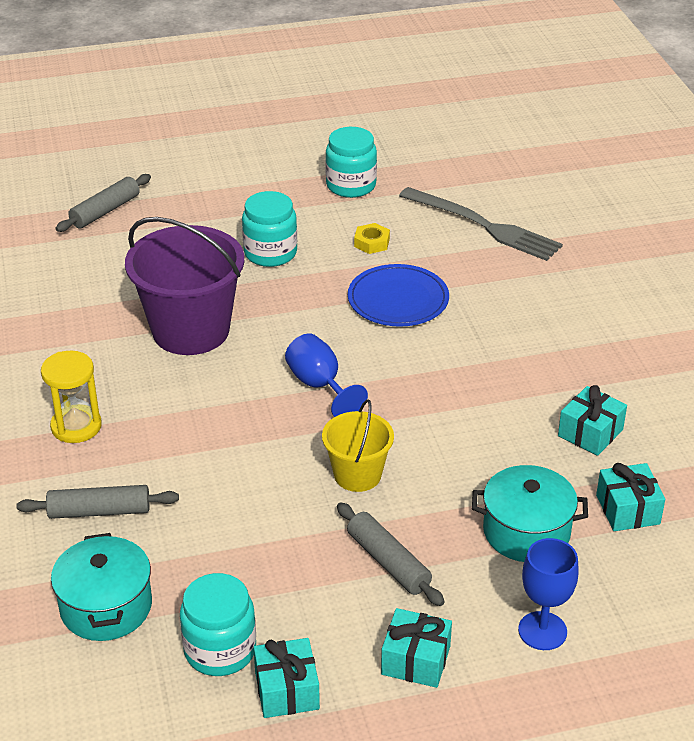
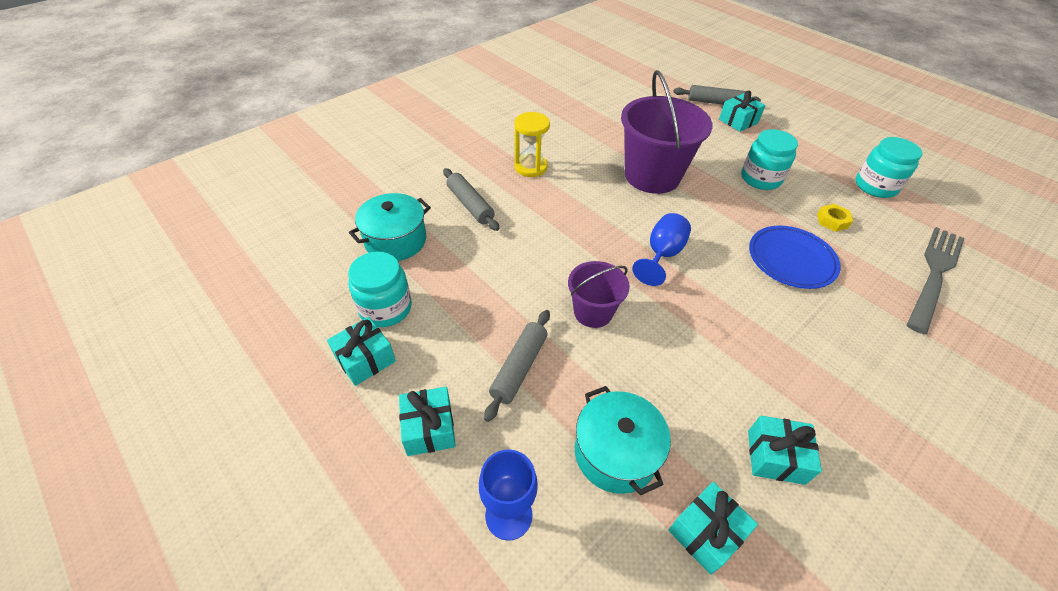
camera: 60 degrees right, 10 degrees up
(160, 213) = (738, 121): none -> turquoise gift
(357, 475) = (593, 312): yellow bucket -> purple bucket
(483, 226) = (934, 274): grey fork -> grey fork turned 150 degrees counterclockwise

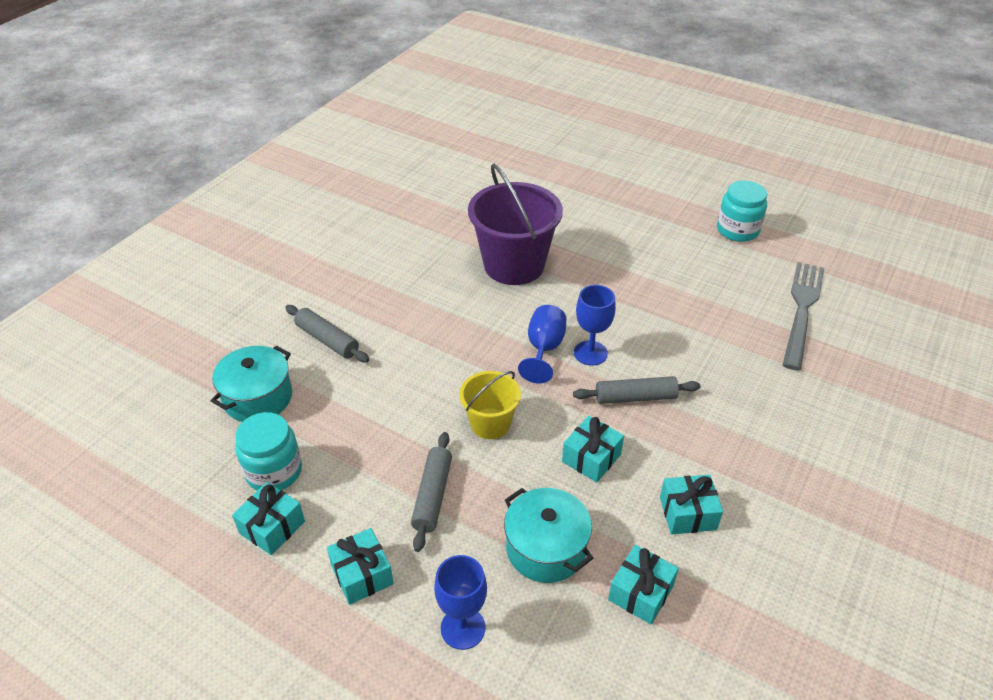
camera: 15 degrees left, 5 degrees down
(530, 167) = (380, 283): yellow hourglass -> none
(593, 312) = (490, 423): purple bucket -> yellow bucket
(706, 268) = (590, 353): none -> blue goblet
(714, 102) = (560, 166): grey rolling pin -> grey rolling pin (635, 397)
(738, 121) = (590, 184): turquoise gift -> turquoise gift (591, 458)
(760, 178) = (625, 245): turquoise jar -> none
(791, 259) = (670, 325): blue plate -> none
(832, 221) = (702, 276): yellow nut -> none

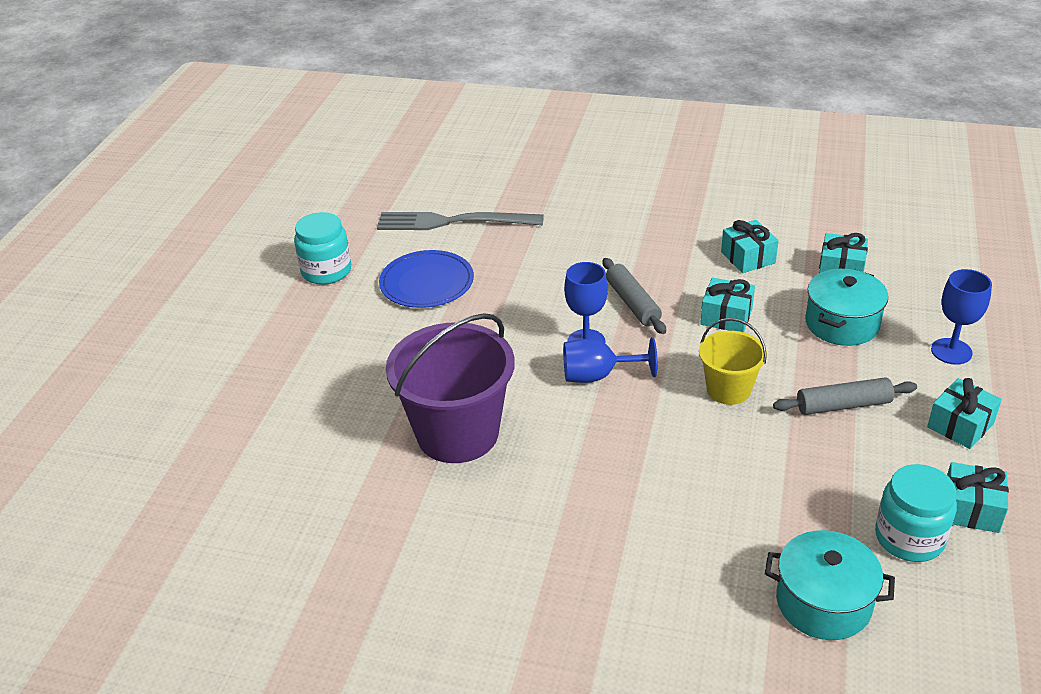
camera: 105 degrees left, 5 degrees down
(327, 340) = (686, 572): grey rolling pin -> none
(705, 279) = (427, 283): none -> blue plate

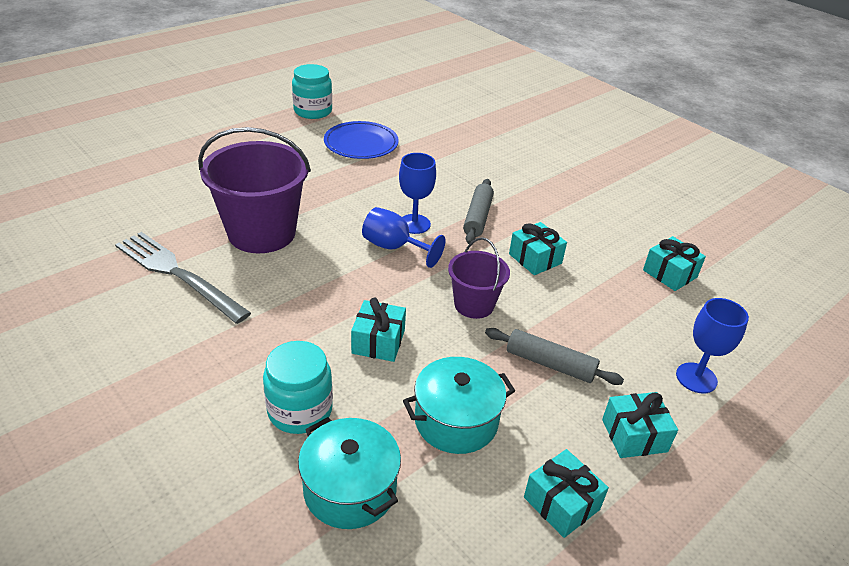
camera: 30 degrees right, 0 degrees up
(453, 222) = (423, 119): grey fork -> grey fork (178, 274)
(728, 389) = (474, 305): yellow bucket -> purple bucket
(748, 257) = (602, 230): turquoise gift -> turquoise gift (378, 342)
(842, 324) = (622, 309): turquoise pot -> turquoise pot (456, 421)
(909, 538) = (480, 489): turquoise jar -> turquoise jar (300, 410)

